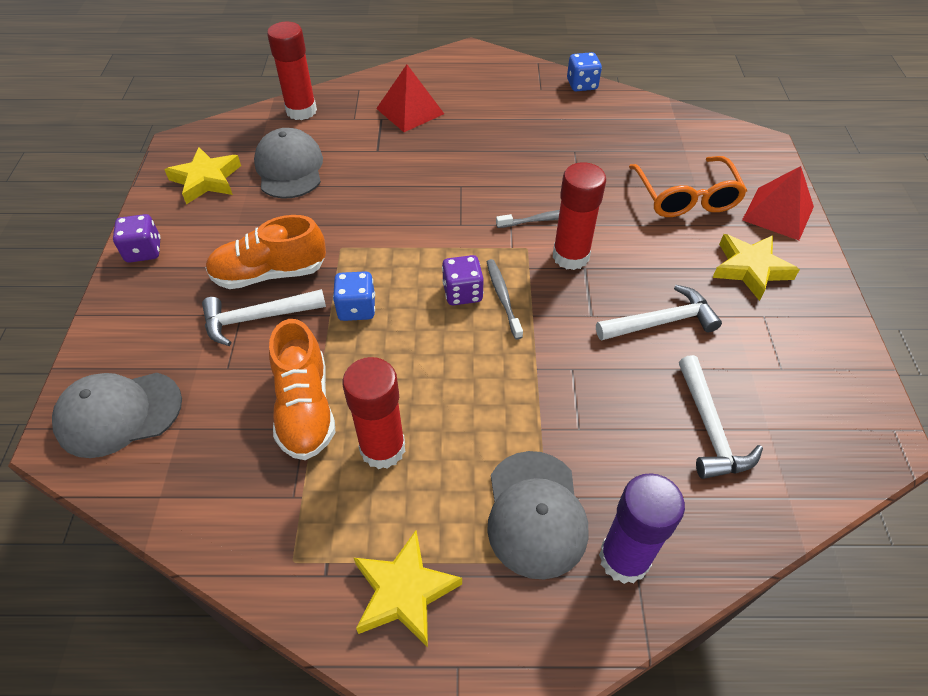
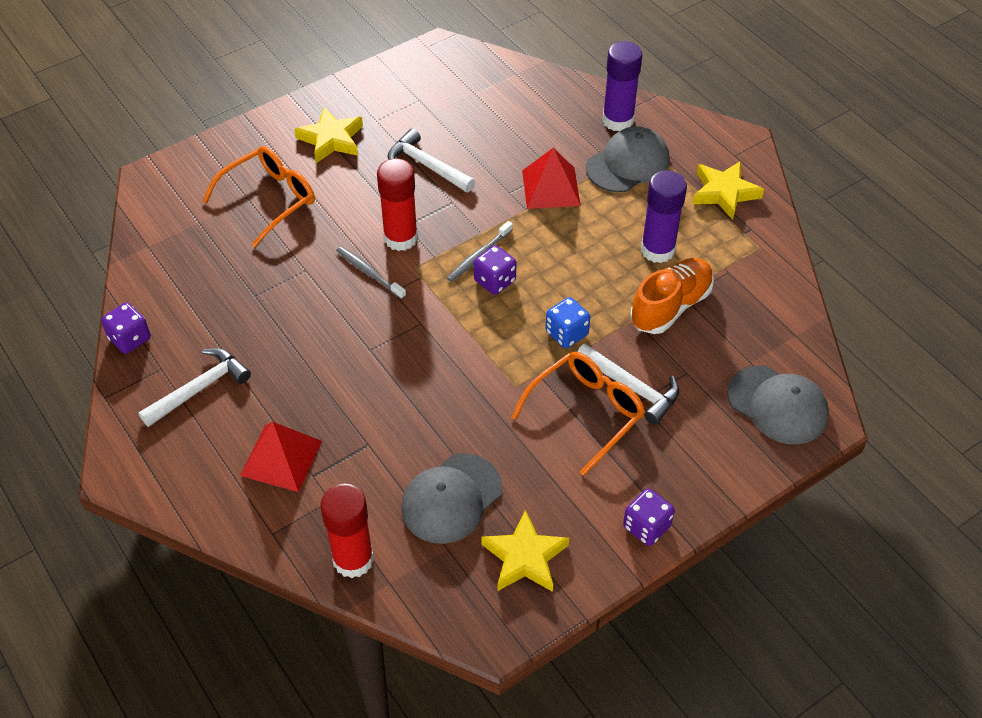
camera: 125 degrees left, 0 degrees up
(270, 273) = (585, 413): orange shoe -> orange glasses
(382, 448) = (657, 250): red glue stick -> purple glue stick
(582, 85) = (130, 339): blue dice -> purple dice
(710, 429) = (498, 116): white hammer -> white hammer (200, 388)
(778, 213) = (249, 143): red pyramid -> red pyramid (550, 188)

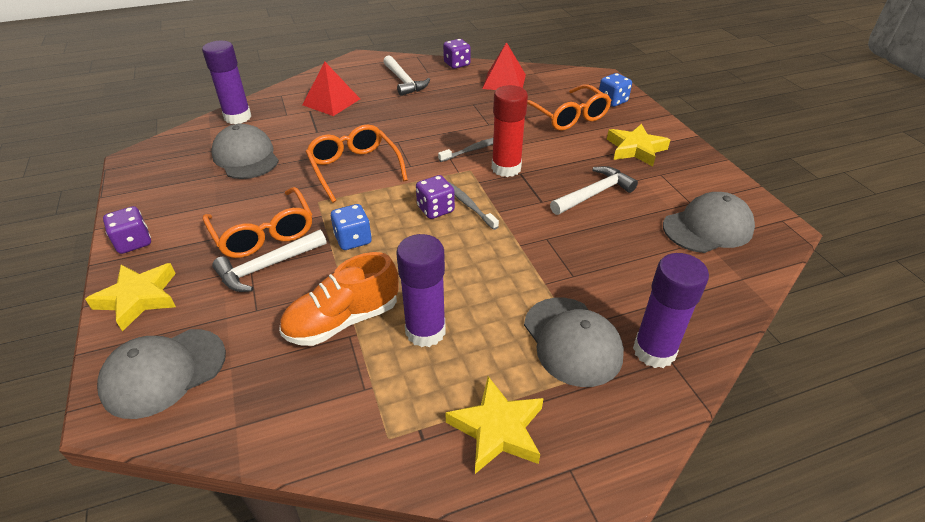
camera: 105 degrees right, 10 degrees down
(220, 163) = (612, 101): none -> blue dice
(353, 559) = (238, 117): red glue stick -> purple glue stick
(443, 373) = (354, 169): none -> orange glasses
(455, 90) = (708, 227): none -> grey cap
(524, 557) = (172, 179): yellow star -> yellow star (138, 298)
(550, 188) = (546, 267): red pyramid -> red pyramid (504, 81)
(670, 306) = (343, 320): orange shoe -> orange shoe turned 90 degrees clockwise

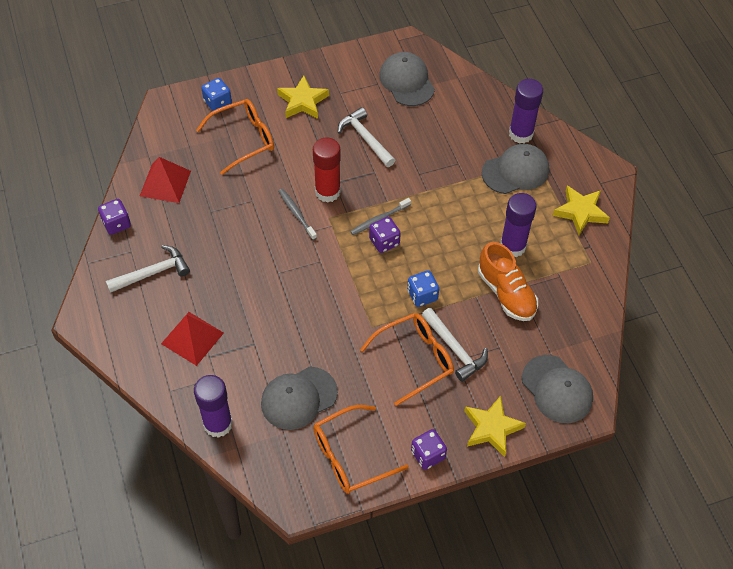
camera: 90 degrees left, 15 degrees up
(354, 169) = (324, 303): orange glasses -> orange glasses (351, 456)

